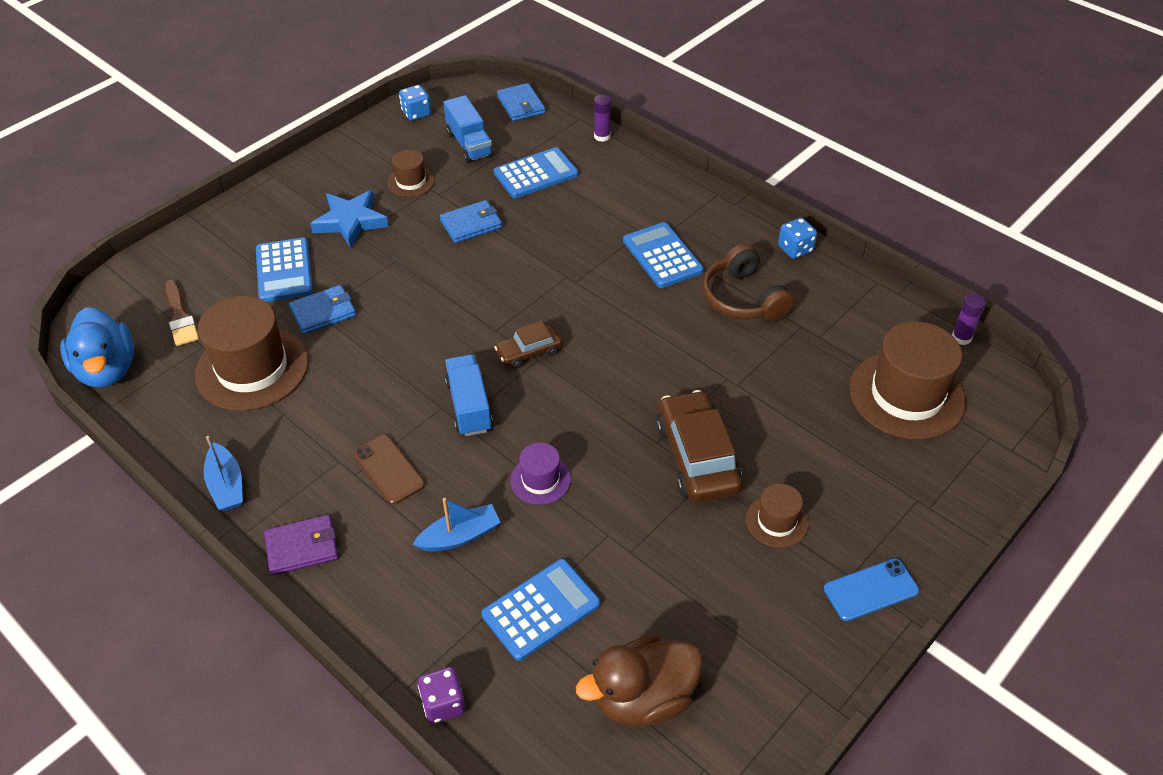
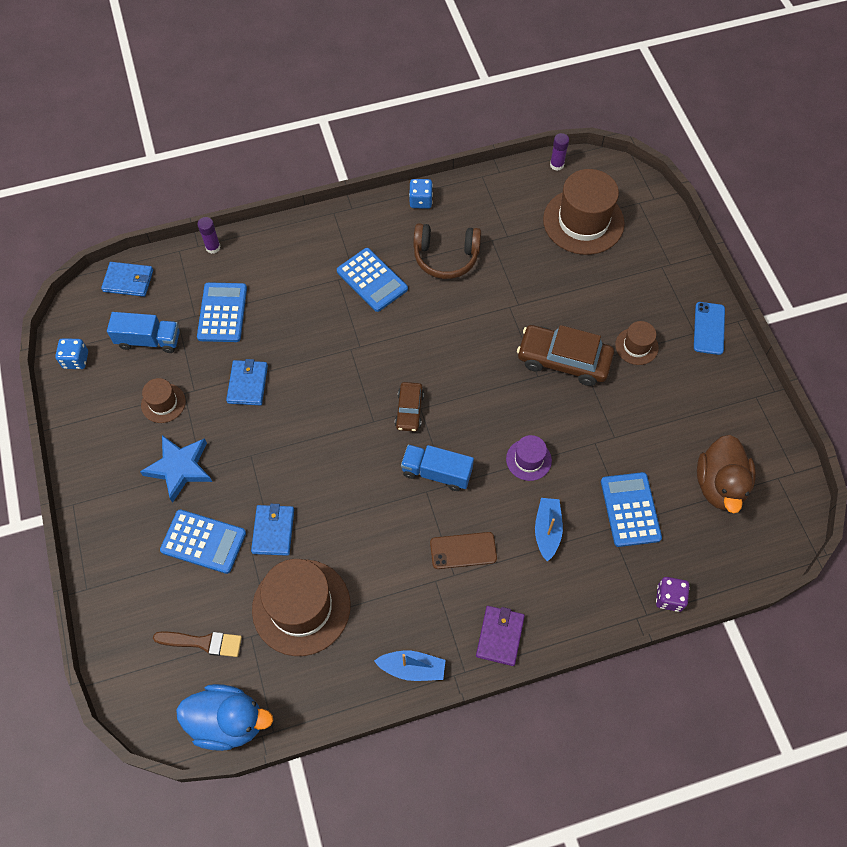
camera: 60 degrees left, 15 degrees up
(662, 256) = (372, 280): blue calculator -> blue calculator turned 135 degrees counterclockwise

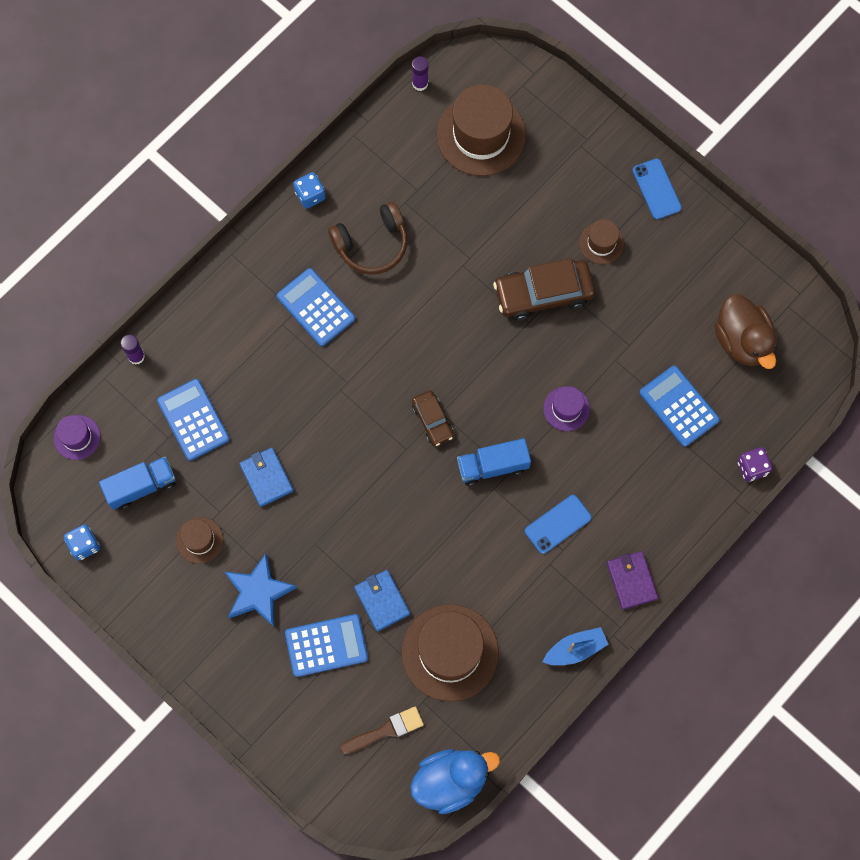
camera: 30 degrees left, 10 degrees up
(128, 281) = (77, 437): blue wallet -> purple hat
(372, 280) = (316, 307): blue calculator -> blue calculator turned 150 degrees counterclockwise
(463, 550) = (558, 524): brown phone -> blue phone
(547, 531) = (619, 465): blue boat -> none

